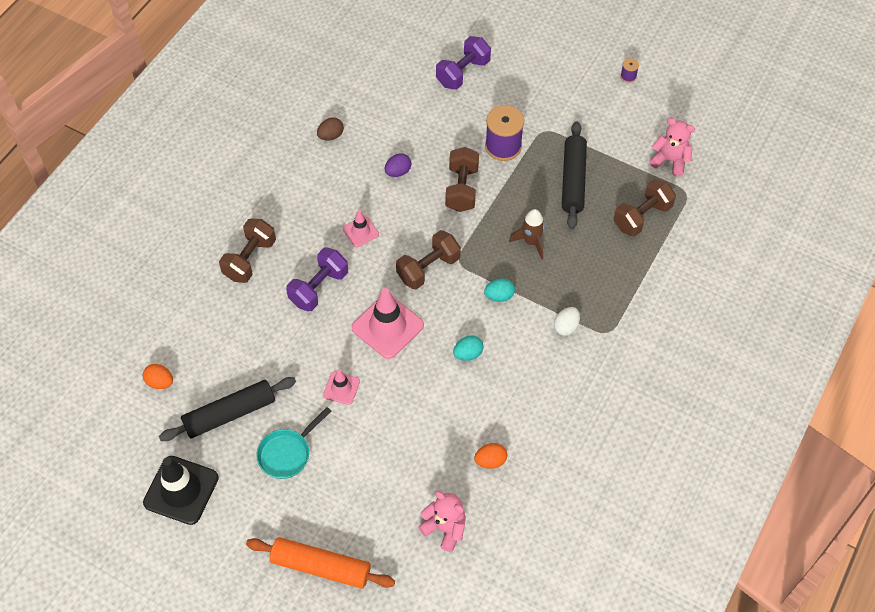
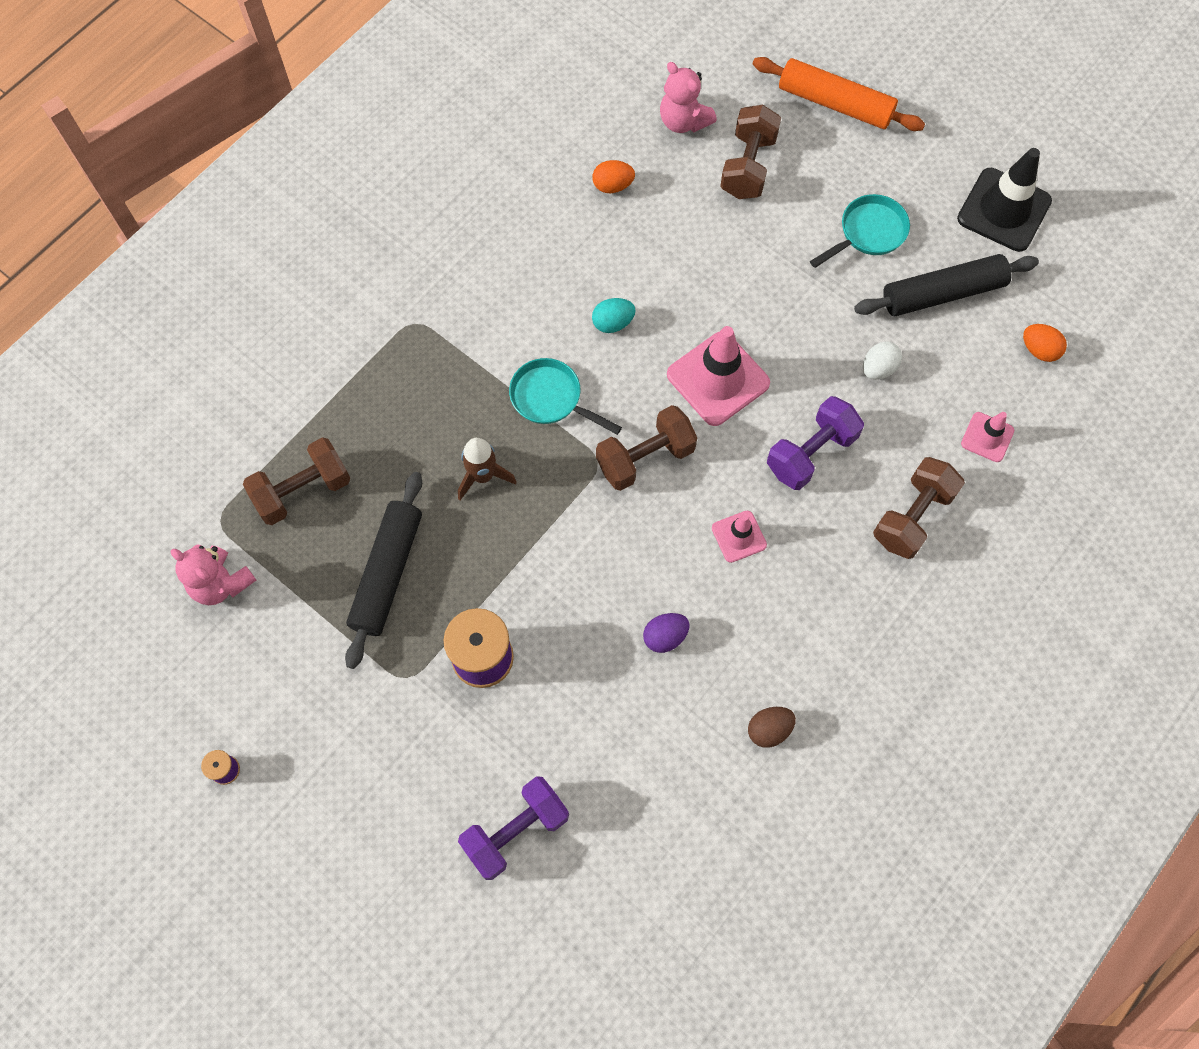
camera: 170 degrees left, 10 degrees up
(341, 388) = (791, 304): pink traffic cone -> pink traffic cone (987, 437)
(461, 189) = (568, 587): brown dumbbell -> brown dumbbell (748, 166)
(499, 296) = (551, 399): turquoise egg -> turquoise pan
(566, 327) = (469, 339): white egg -> white egg (878, 368)

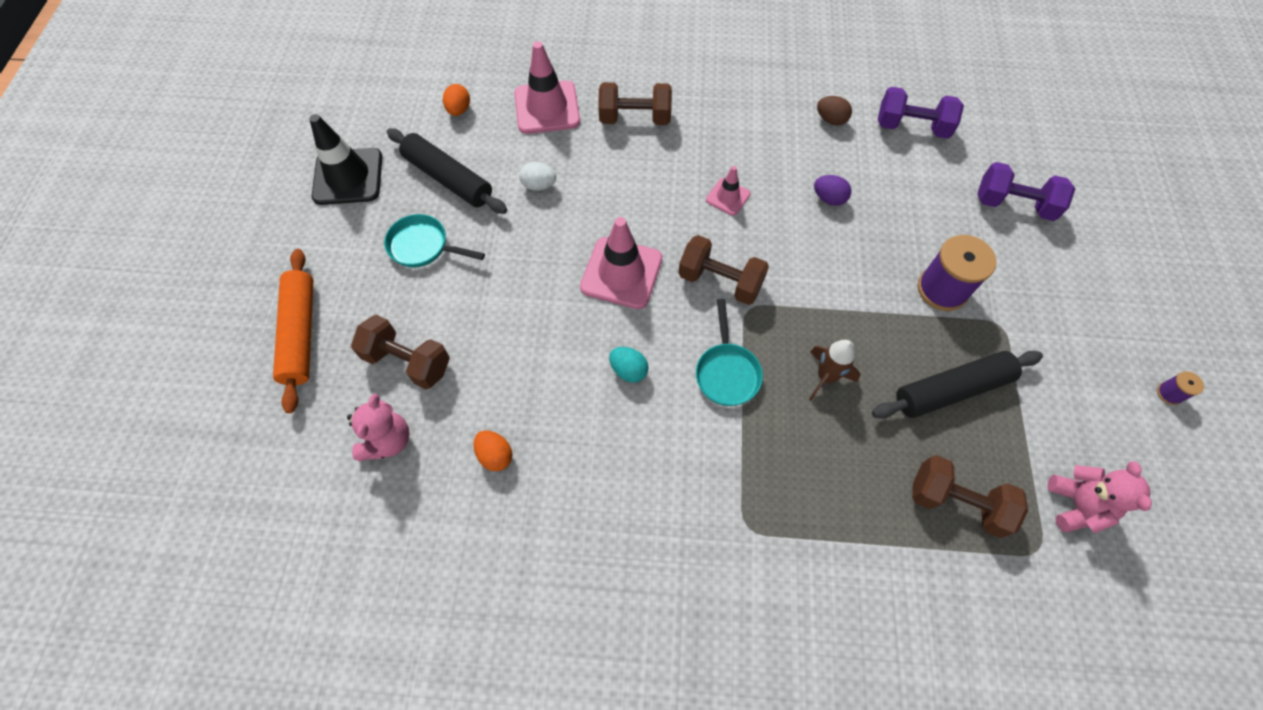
camera: 125 degrees left, 5 degrees down
(748, 166) = (408, 361): brown dumbbell -> brown dumbbell turned 45 degrees clockwise
(811, 453) = (634, 189): purple dumbbell -> purple dumbbell (912, 127)
(987, 437) = (547, 108): pink traffic cone -> pink traffic cone, size x1.87

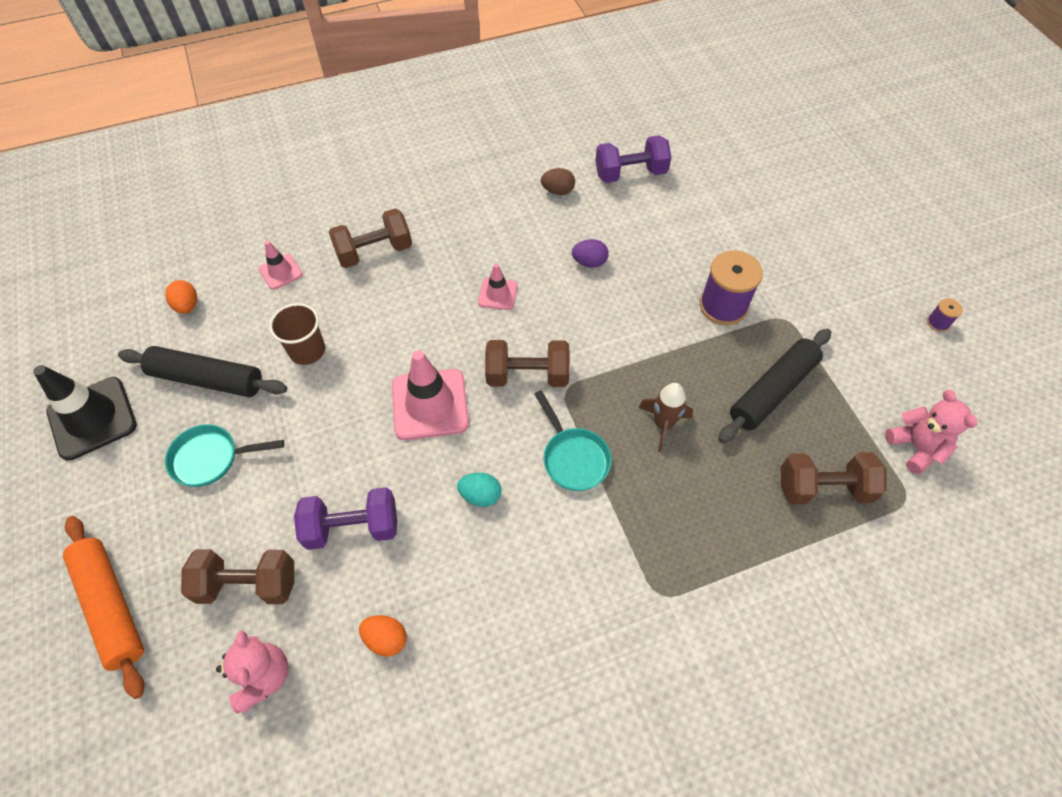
camera: 25 degrees left, 5 degrees down
(539, 185) = (307, 350): white egg -> brown cup
(547, 108) = (280, 272): pink traffic cone -> pink traffic cone, size x0.54
(1013, 204) = (745, 211): purple dumbbell -> purple dumbbell (352, 527)

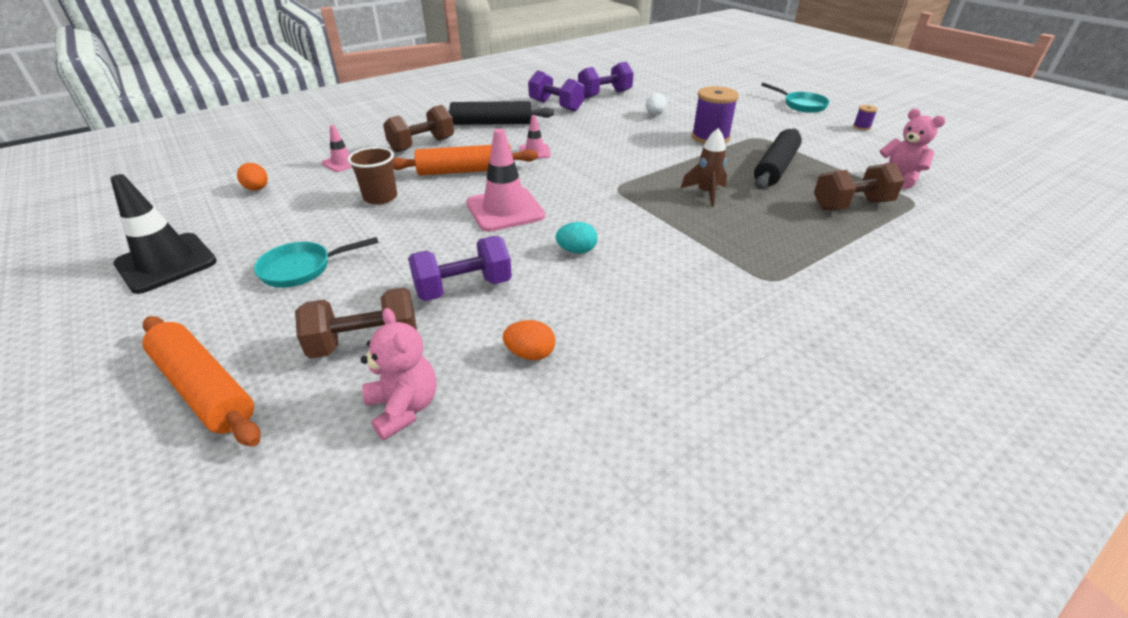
camera: 15 degrees left, 20 degrees down
(207, 379) = (286, 224): black rolling pin -> black rolling pin (491, 123)
(408, 318) = (465, 171): none -> orange rolling pin
(527, 375) = (581, 185): brown dumbbell -> none
(558, 191) = (556, 106): brown egg -> purple dumbbell
(573, 458) = (645, 219): turquoise pan -> turquoise pan (801, 105)
(589, 262) = (598, 131): purple egg -> none
(675, 237) = (655, 114): none -> white egg

